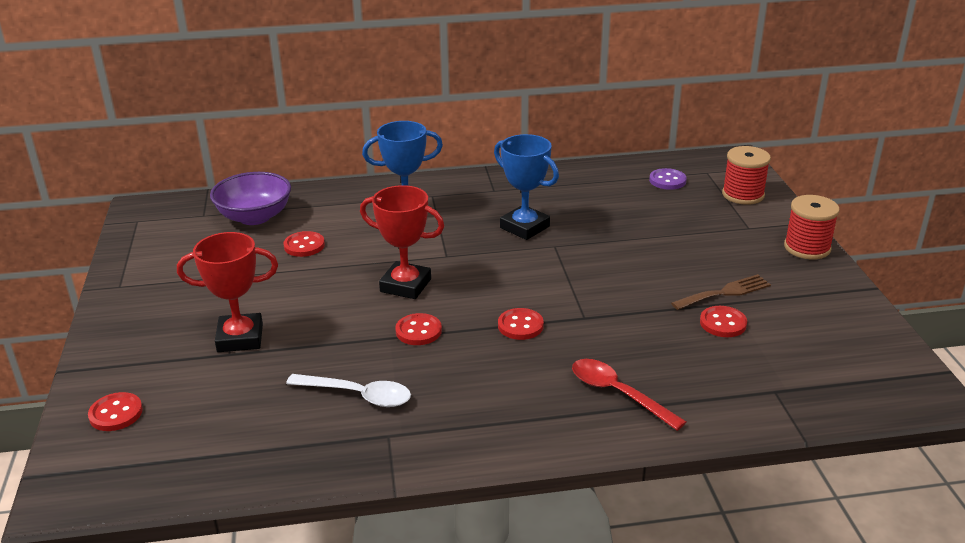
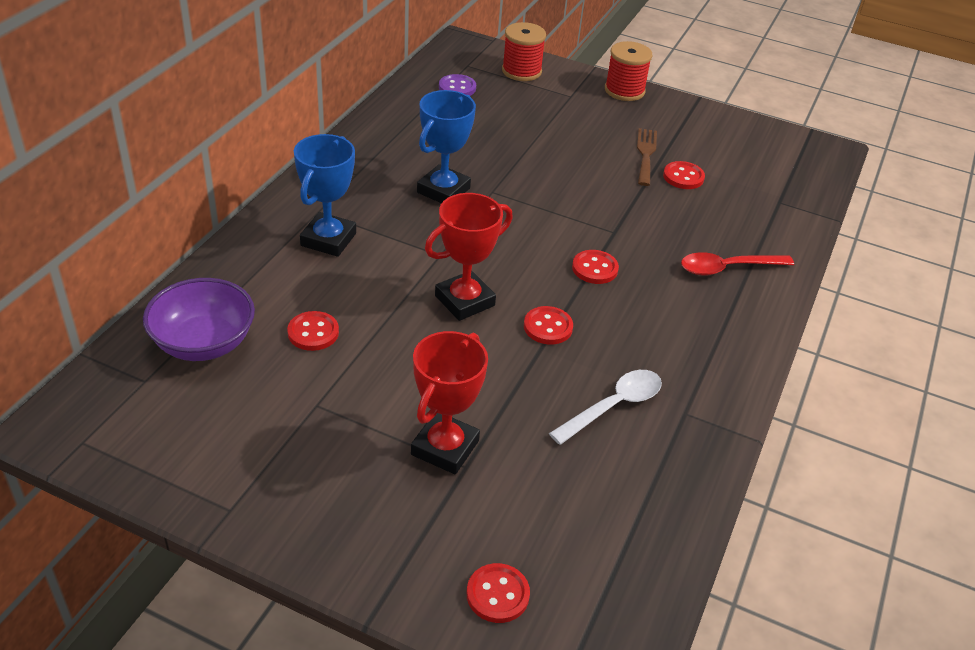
camera: 60 degrees left, 10 degrees up
(524, 227) = (443, 190): blue trophy -> blue trophy turned 45 degrees counterclockwise

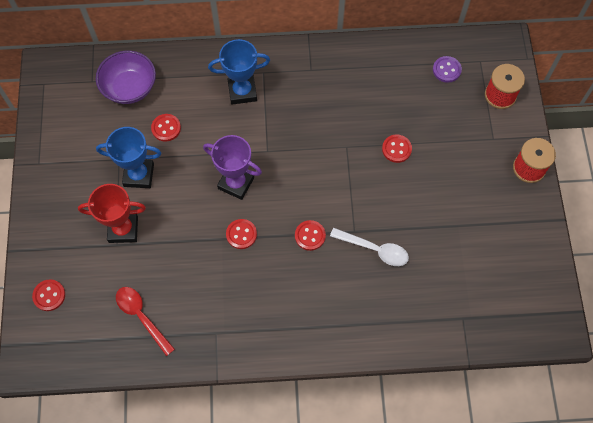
camera: 65 degrees right, 25 degrees up
(443, 190) = (328, 121): blue trophy -> blue trophy (139, 175)
(464, 301) = (236, 183): red trophy -> purple trophy
(613, 406) = (199, 294): white spoon -> white spoon (374, 249)
(646, 154) = (456, 214): brown fork -> none
(683, 177) = (446, 247): red button -> red button (396, 149)
(727, 268) = (362, 310): red spoon -> red spoon (141, 317)

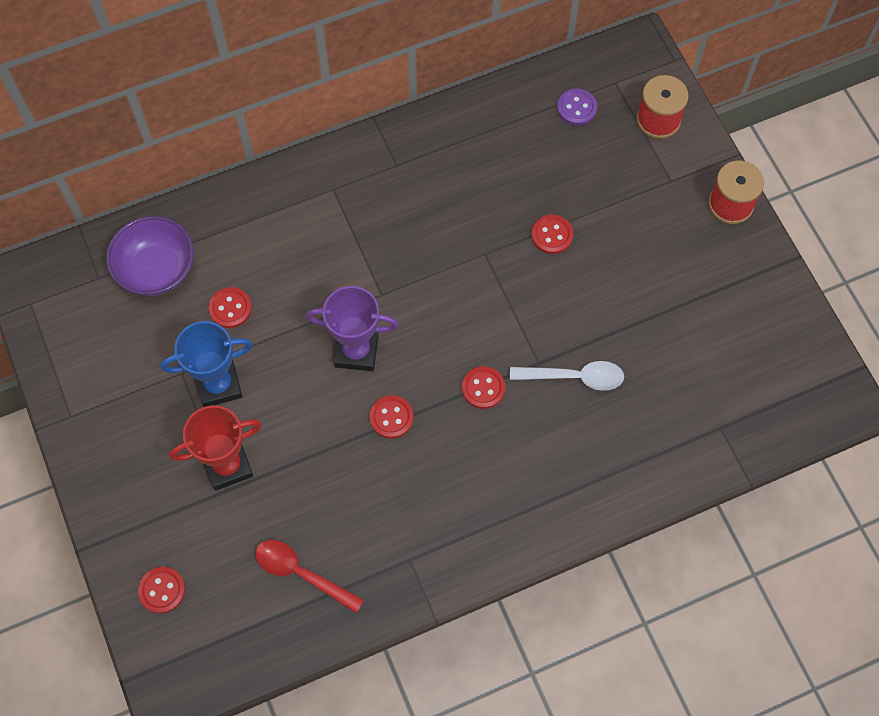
camera: 20 degrees left, 0 degrees up
(242, 91) = (315, 224): blue trophy -> none

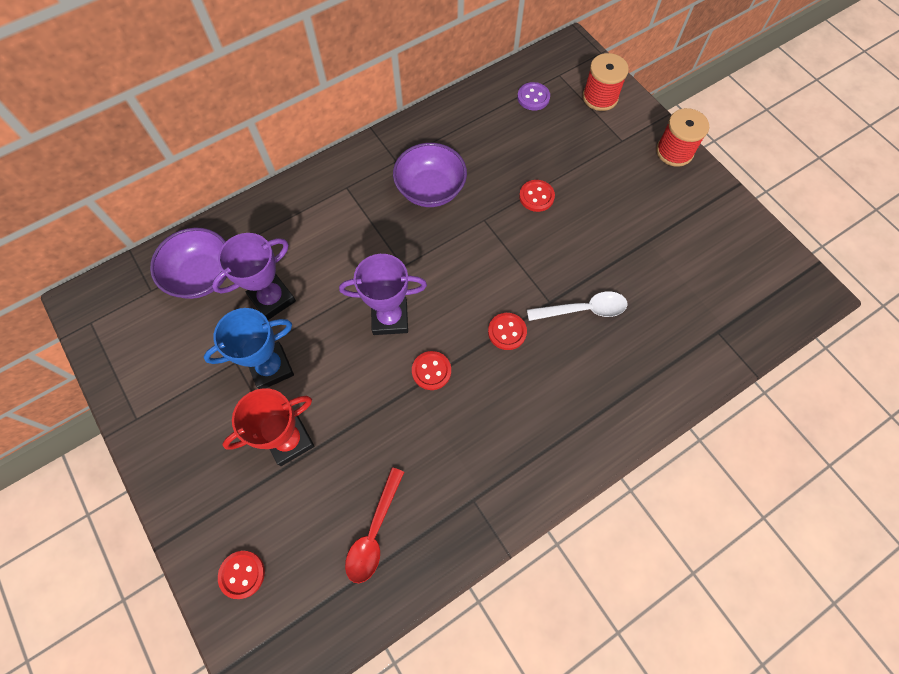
camera: 10 degrees left, 0 degrees up
(230, 308) = (272, 299): red button -> purple trophy
(301, 573) = (374, 532): red spoon -> red spoon turned 90 degrees counterclockwise
(430, 207) = (430, 189): none -> purple bowl

